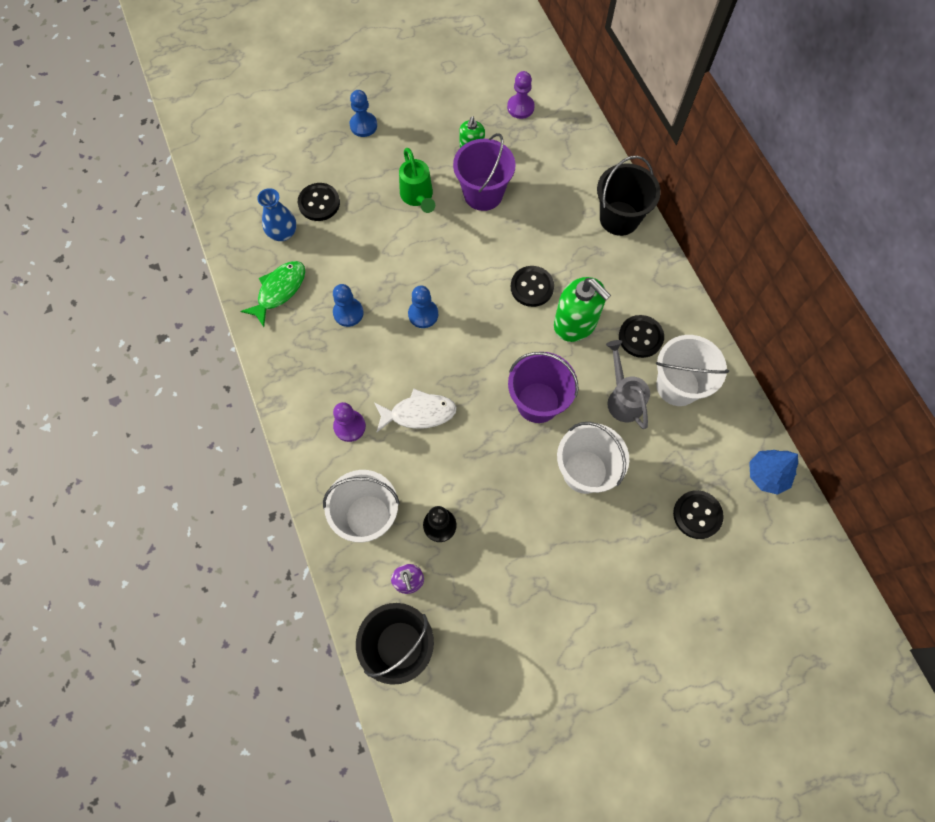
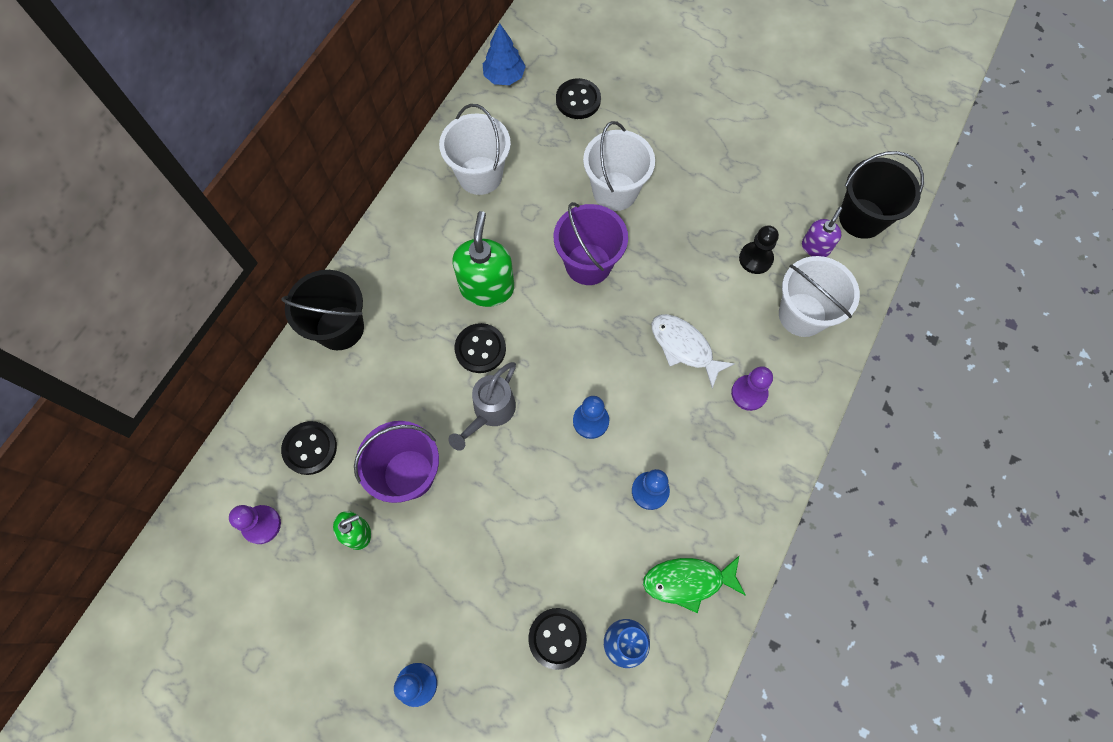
camera: 130 degrees left, 0 degrees up
(418, 197) = (465, 537): green watering can -> none
(622, 398) = (526, 206): grey watering can -> grey watering can (489, 413)
(640, 337) = (457, 229): black button -> black button (310, 448)

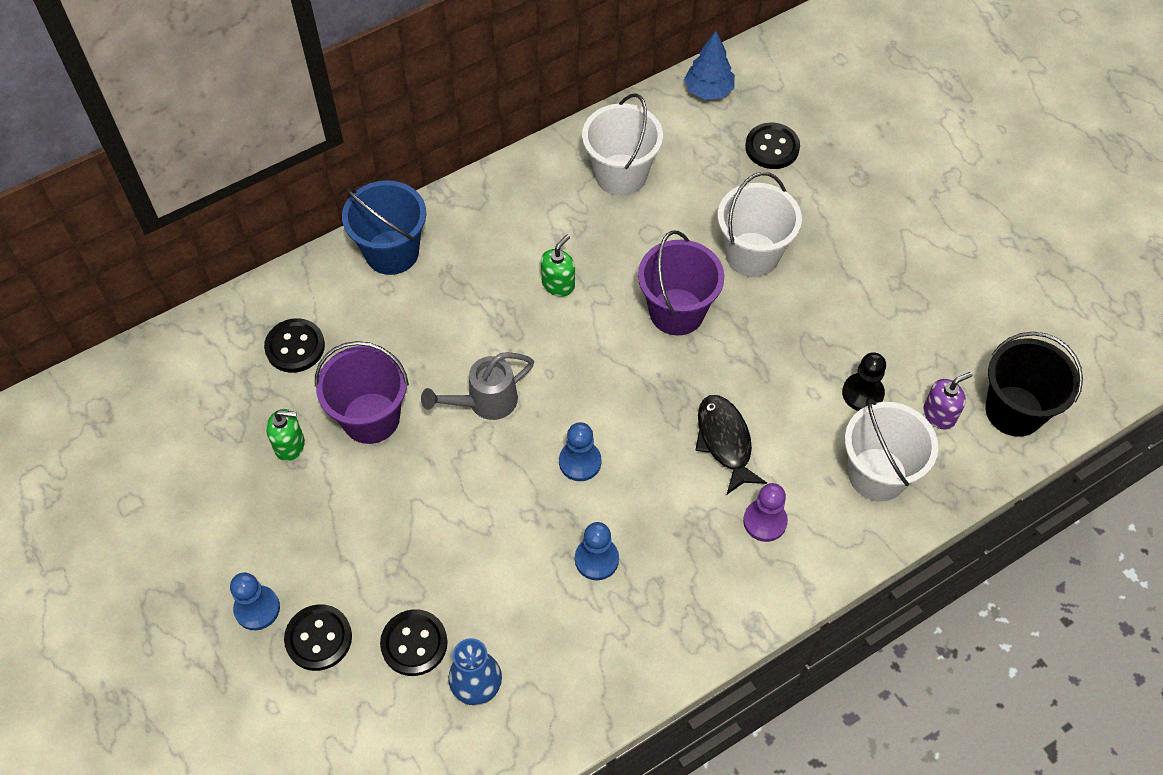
camera: 30 degrees right, 10 degrees down
(261, 524) = (209, 391): purple pawn -> none
(340, 328) = (392, 252): black bucket -> blue bucket
(480, 349) = (514, 338): black button -> black button (318, 638)
(487, 287) = (558, 284): green soap dispenser -> green soap dispenser, size x0.56
(684, 347) = (725, 441): white fish -> black fish
(688, 581) = (578, 665): green fish -> none

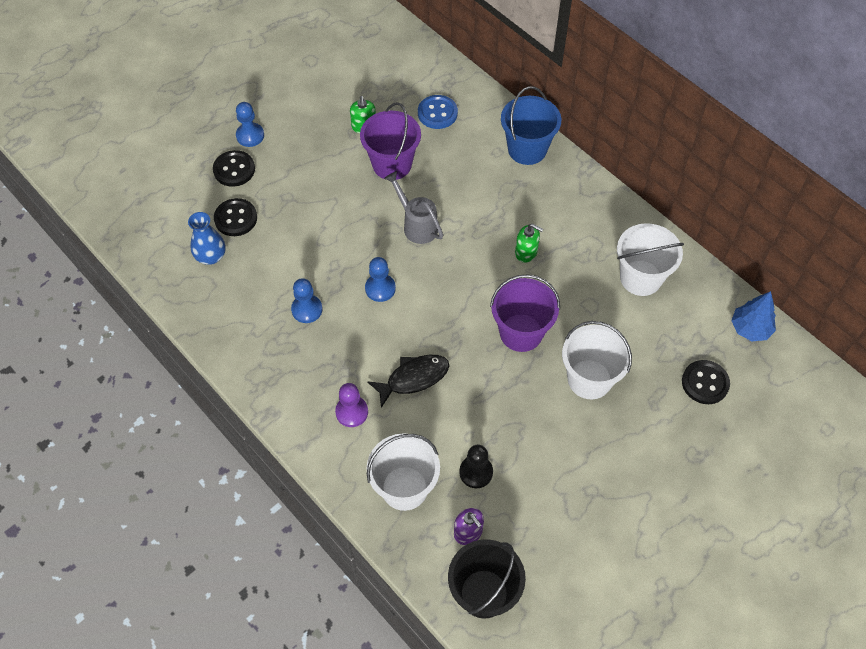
camera: 80 degrees right, 0 degrees up
(295, 347) = (437, 113): black button -> blue button

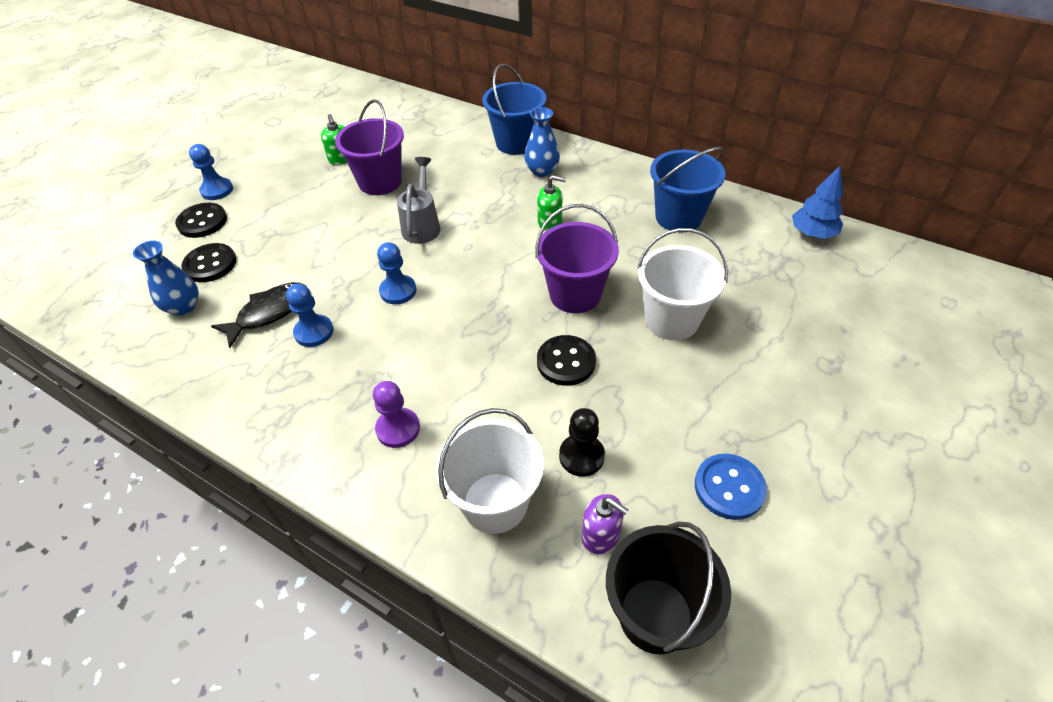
camera: 15 degrees left, 10 degrees down
(413, 378) = (466, 371): black fish -> black fish (269, 313)
(416, 224) = (422, 225): grey watering can -> grey watering can turned 60 degrees clockwise
(437, 113) = (415, 134): blue button -> blue button (729, 487)
(539, 191) = (542, 171): none -> blue vase
(640, 278) = (678, 217): white bucket -> blue bucket
(705, 383) = (797, 292): black button -> black button (566, 362)

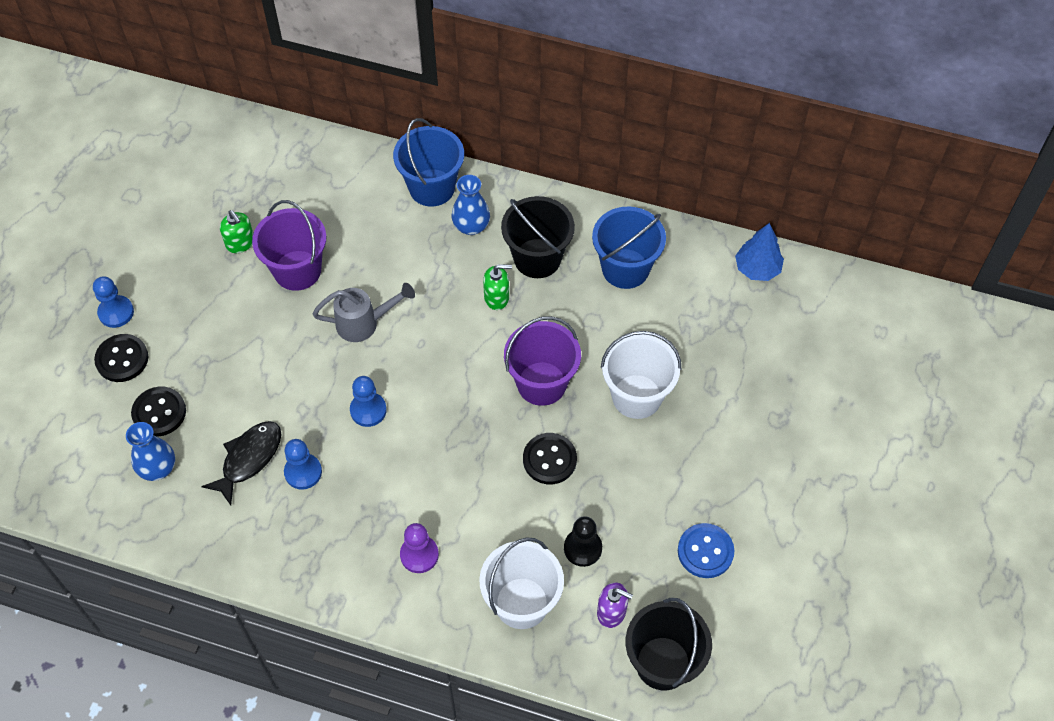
camera: 15 degrees left, 10 degrees up
(422, 225) = (364, 323): grey watering can -> grey watering can turned 90 degrees clockwise
(596, 200) = (537, 258): none -> black bucket

